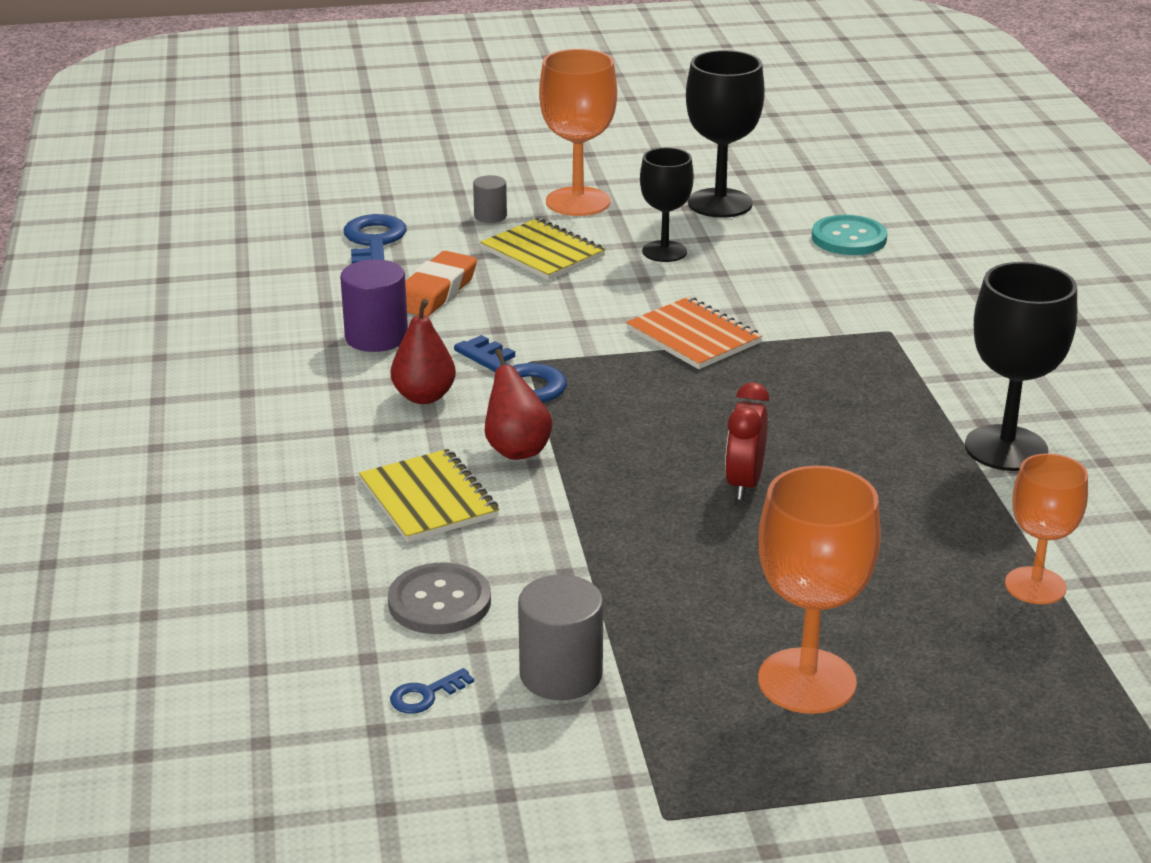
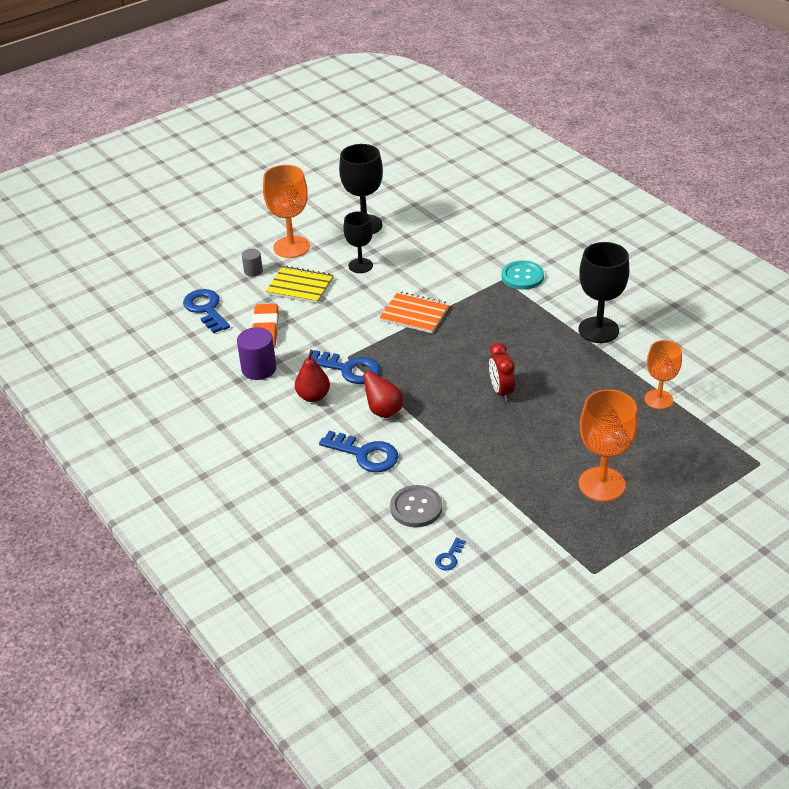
camera: 25 degrees left, 10 degrees up
(429, 499) = (365, 454): yellow notebook -> blue key
(561, 674) = (499, 523): grey cylinder -> none
(849, 238) = (443, 228): turquoise button -> turquoise button (522, 276)

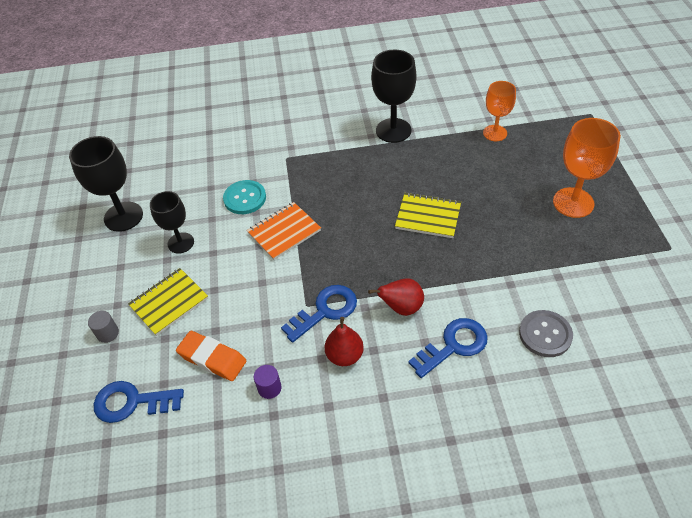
camera: 60 degrees left, 10 degrees up
(259, 369) = (269, 388): purple cylinder -> purple cylinder, size x0.59
(291, 247) = (100, 285): orange goblet -> none
(449, 557) = (619, 335): blue key -> none
(501, 391) = (428, 216): red clock -> yellow notebook
(522, 276) = (292, 145): turquoise button -> turquoise button (245, 198)

